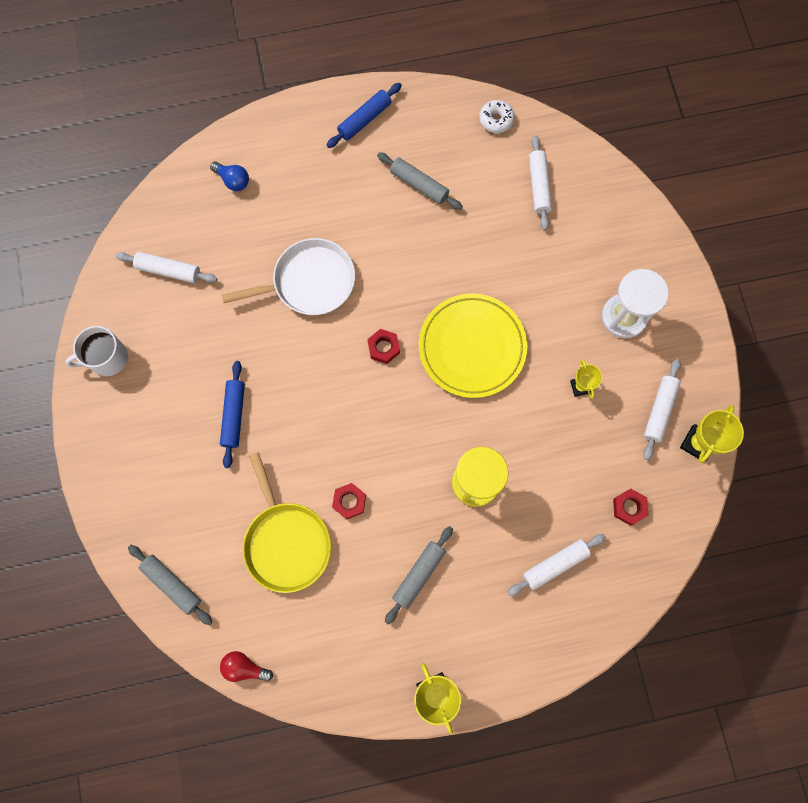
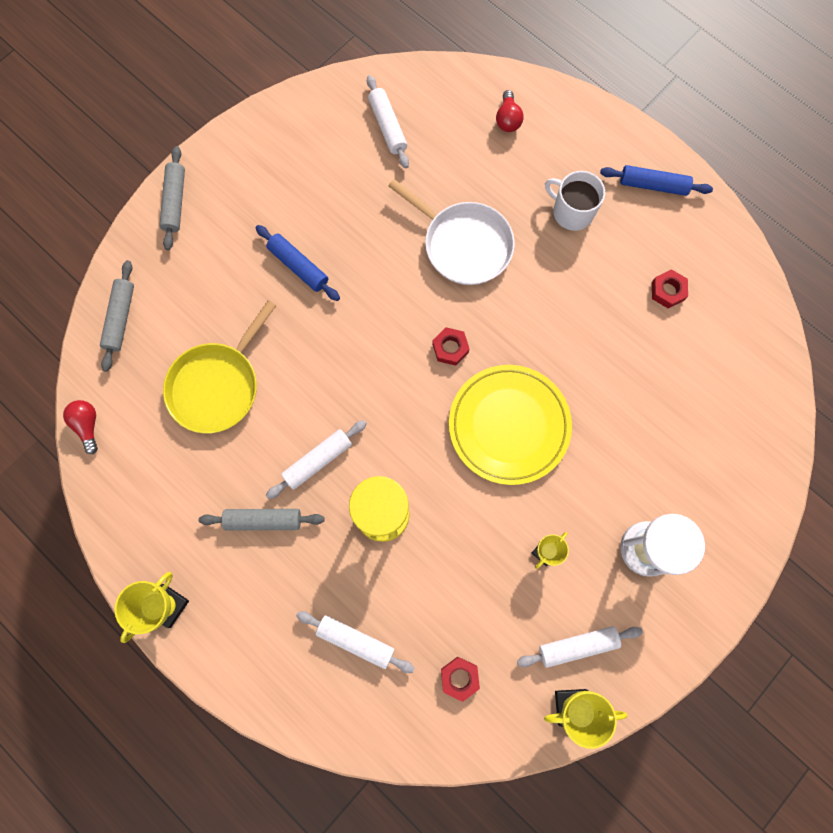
camera: 55 degrees right, 0 degrees up
(107, 358) = (277, 134): white mug -> white mug (572, 212)
(233, 180) = (507, 119): blue light bulb -> red light bulb
(234, 415) = (298, 266): blue rolling pin -> blue rolling pin turned 75 degrees clockwise
(349, 501) = (289, 414): red nut -> red nut (667, 291)
(419, 185) = (629, 274): grey rolling pin -> grey rolling pin (175, 202)
(496, 120) = (749, 298): white donut -> none
(539, 186) = (715, 381): white rolling pin -> white rolling pin (318, 461)

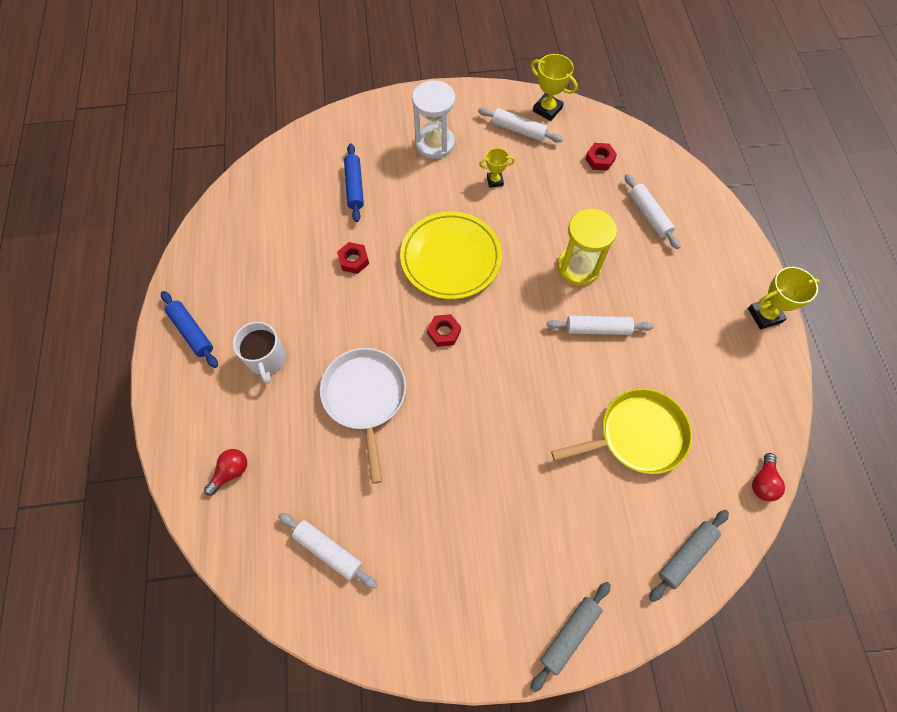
camera: 140 degrees left, 10 degrees down
(263, 520) = (663, 319): grey rolling pin -> none
(298, 266) = (505, 482): blue rolling pin -> blue rolling pin (354, 187)
(388, 126) = (328, 550): white rolling pin -> white rolling pin turned 75 degrees counterclockwise
(667, 291) = (266, 259): red nut -> red nut (353, 260)

